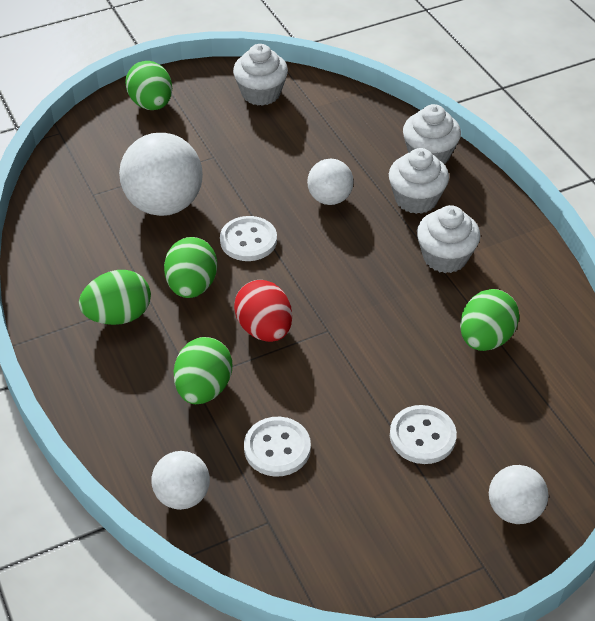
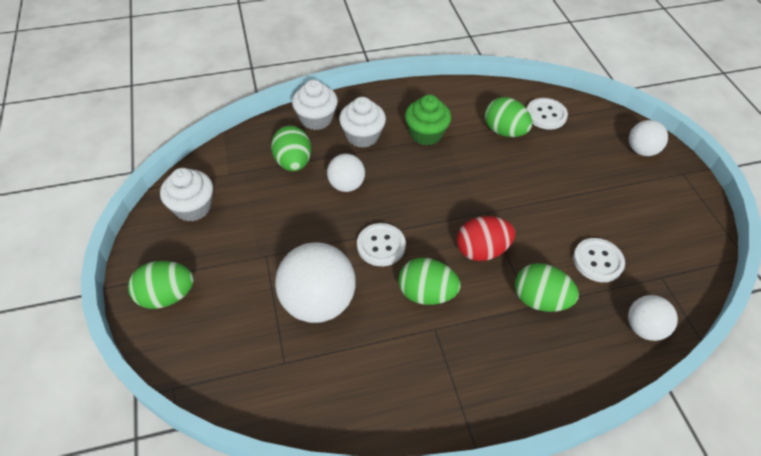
camera: 80 degrees left, 5 degrees up
(118, 316) = (453, 355): green egg -> green egg (293, 162)
(422, 436) = (586, 180): white button -> white button (546, 115)
(445, 257) = (426, 134): white cupcake -> green cupcake

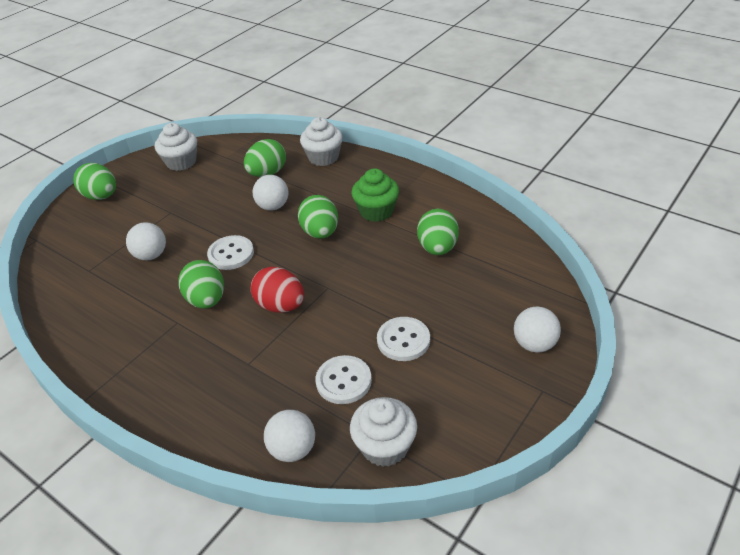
camera: 55 degrees right, 10 degrees down
(318, 302) = (151, 255): white ball -> white ball, size x0.57
(362, 136) = (333, 185): white cupcake -> white cupcake (385, 446)
(540, 300) = (260, 365): green egg -> green egg (320, 232)
(546, 115) = (495, 260): white button -> white button (403, 340)

